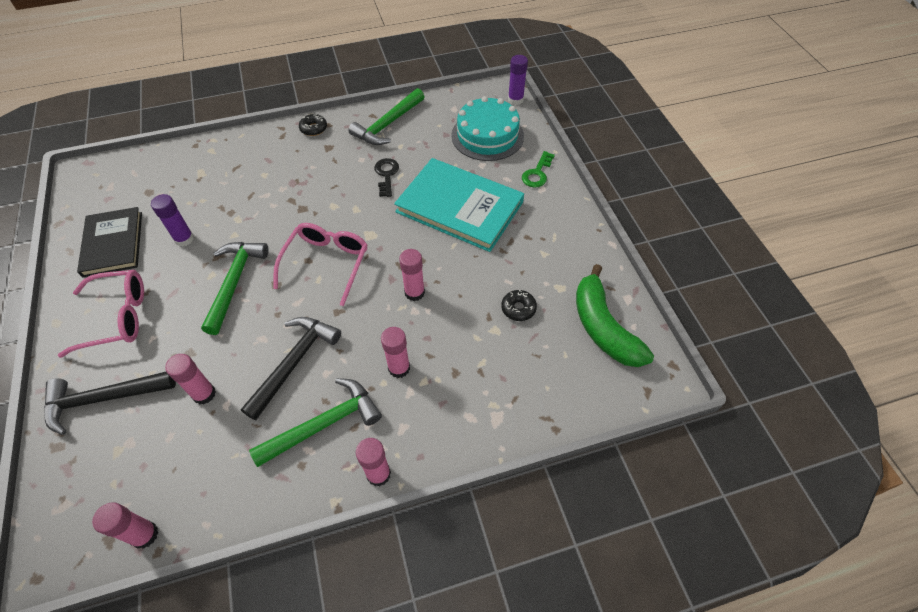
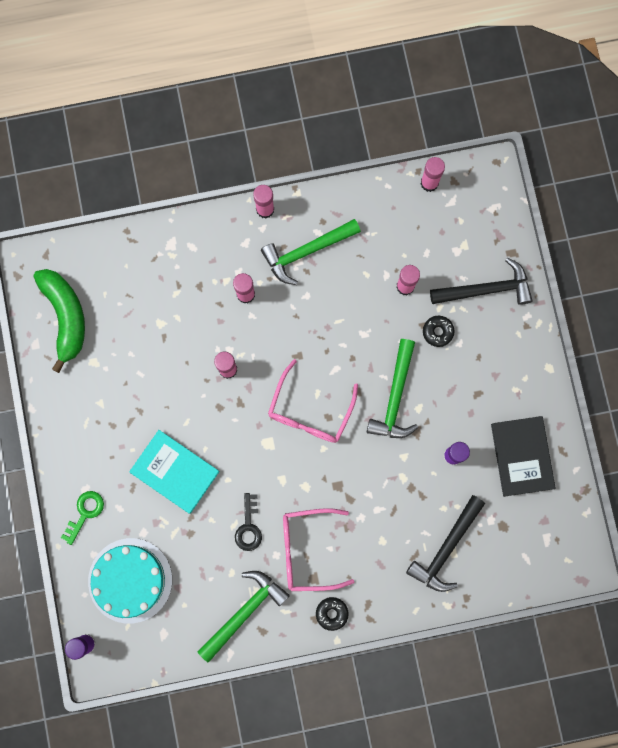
camera: 175 degrees left, 25 degrees up
(117, 317) = (495, 368): pink glasses -> pink glasses (308, 550)
(294, 363) = (334, 308): black hammer -> black hammer (446, 548)
(459, 207) = (175, 471): turquoise book -> turquoise book, size x0.67
(518, 308) = (136, 343): black donut -> black donut (437, 332)

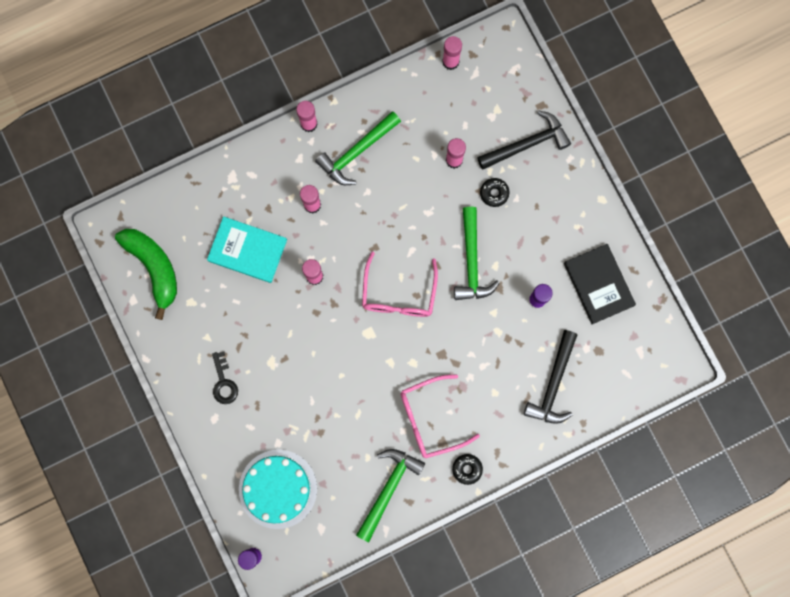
camera: 15 degrees left, 0 degrees up
(85, 513) = (220, 440): green key -> none
(175, 471) = (291, 381): turquoise book -> turquoise book (247, 250)
(249, 527) = (371, 412): black key -> black key (224, 382)

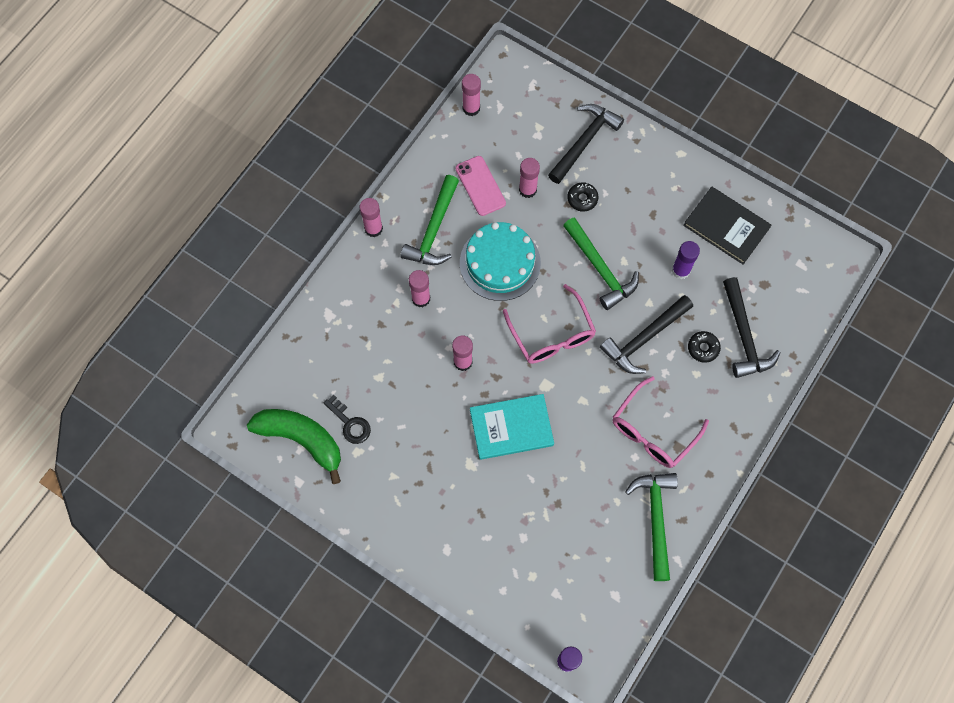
camera: 30 degrees left, 10 degrees down
(224, 382) = (435, 509): black key -> black key (350, 423)
(247, 250) = (384, 373): turquoise book -> turquoise book (511, 427)
(278, 489) = (550, 581): turquoise cake -> turquoise cake (500, 263)
(417, 135) = (480, 186): none -> pink phone
(467, 469) = (716, 458): black donut -> black donut (703, 348)
(471, 340) = (644, 338): none -> black hammer

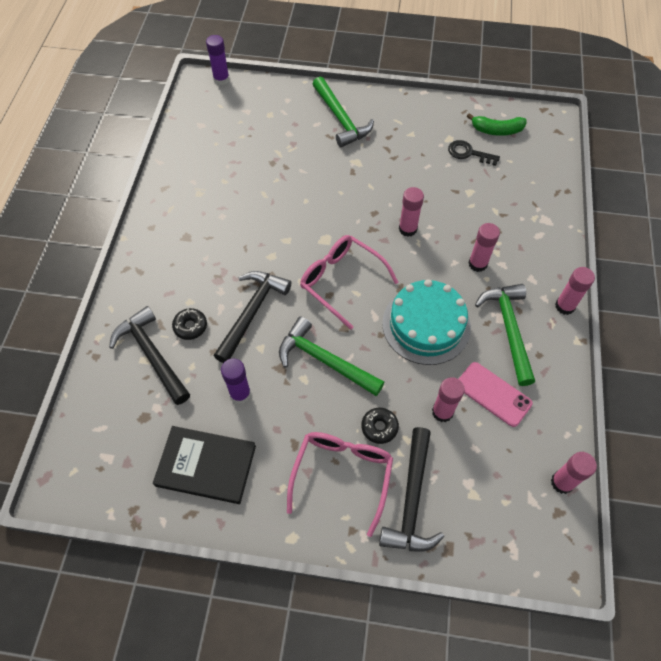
camera: 155 degrees right, 10 degrees down
(301, 439) = (496, 130): green banana -> green banana, size x0.62
(511, 427) = (338, 198): turquoise book -> none
(653, 431) = (213, 240): pink glasses -> pink glasses (342, 475)
(655, 519) = (187, 180): green hammer -> green hammer (340, 119)

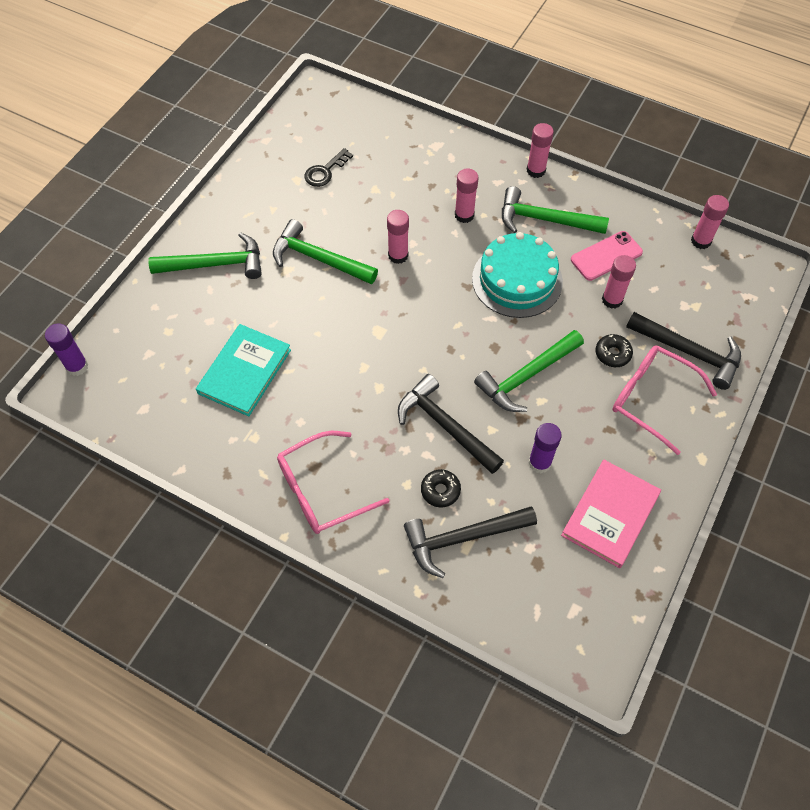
camera: 70 degrees left, 0 degrees up
(206, 465) = (610, 514): black book -> pink book
(253, 168) = (245, 371): none -> turquoise book
(341, 281) = (439, 333): pink glasses -> pink glasses (322, 490)
(377, 178) = (319, 259): none -> green hammer
(496, 130) = (307, 138): green banana -> none

